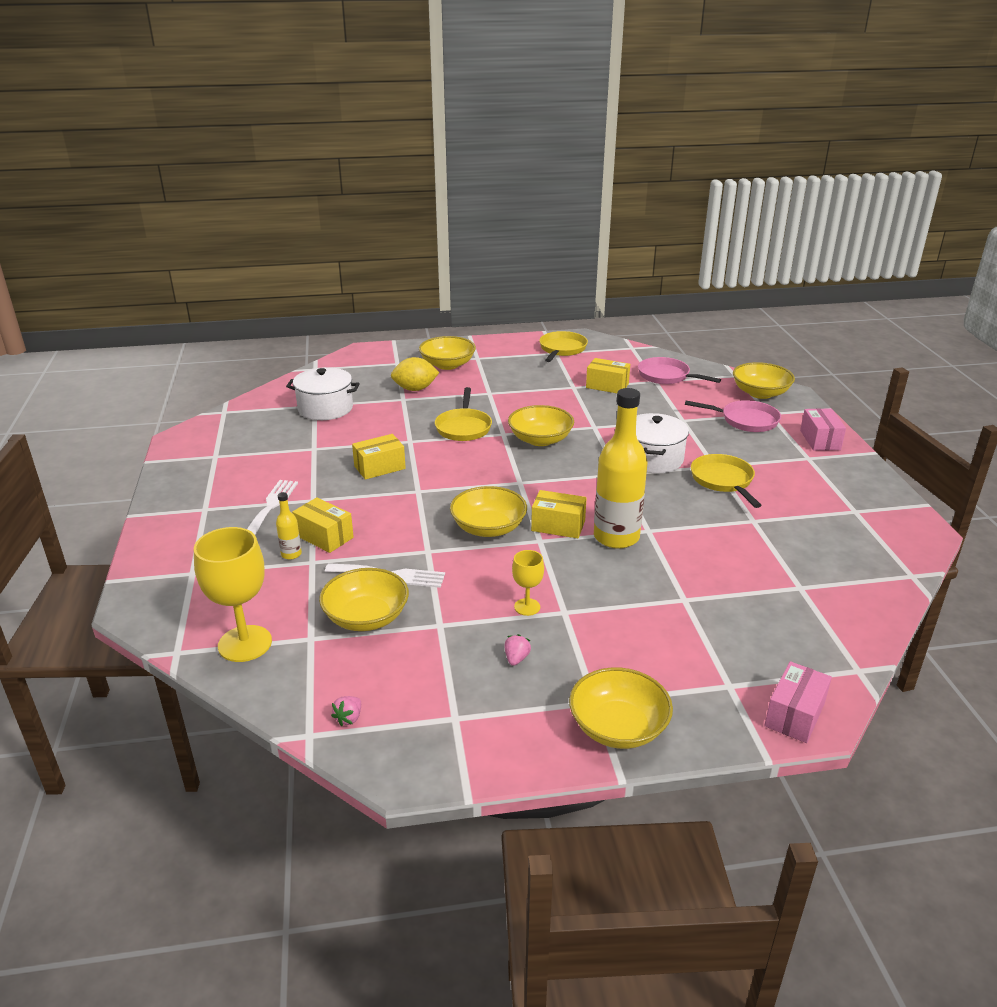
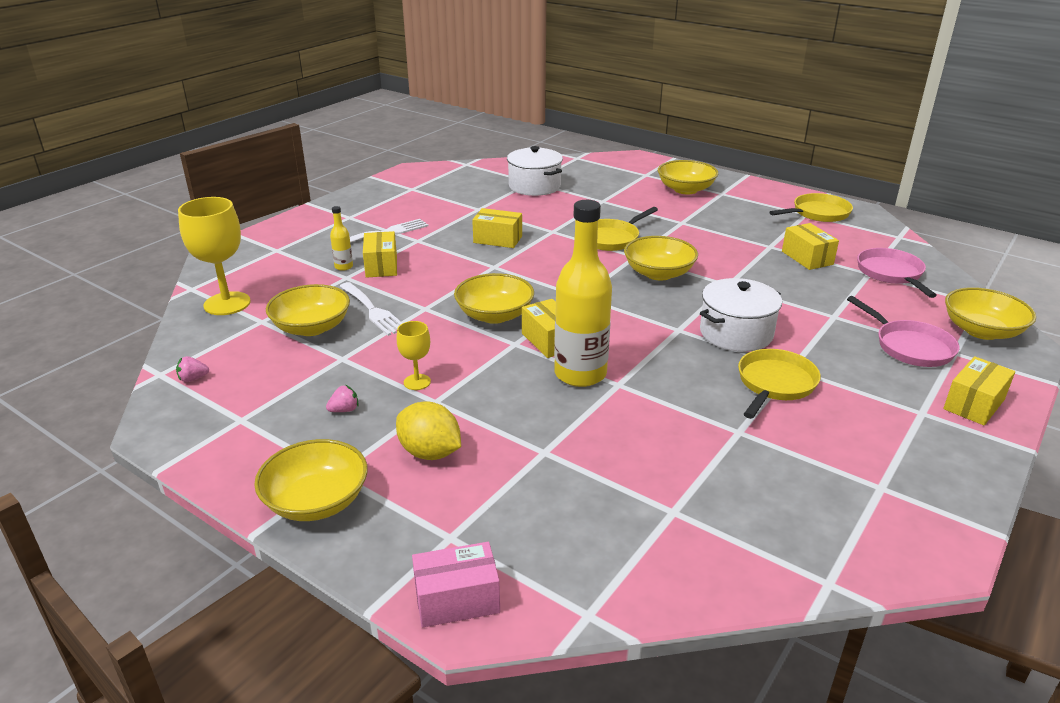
camera: 45 degrees right, 0 degrees up
(415, 389) = (625, 197): yellow lemon -> yellow lemon (430, 452)
(820, 440) = (974, 404): pink box -> yellow box

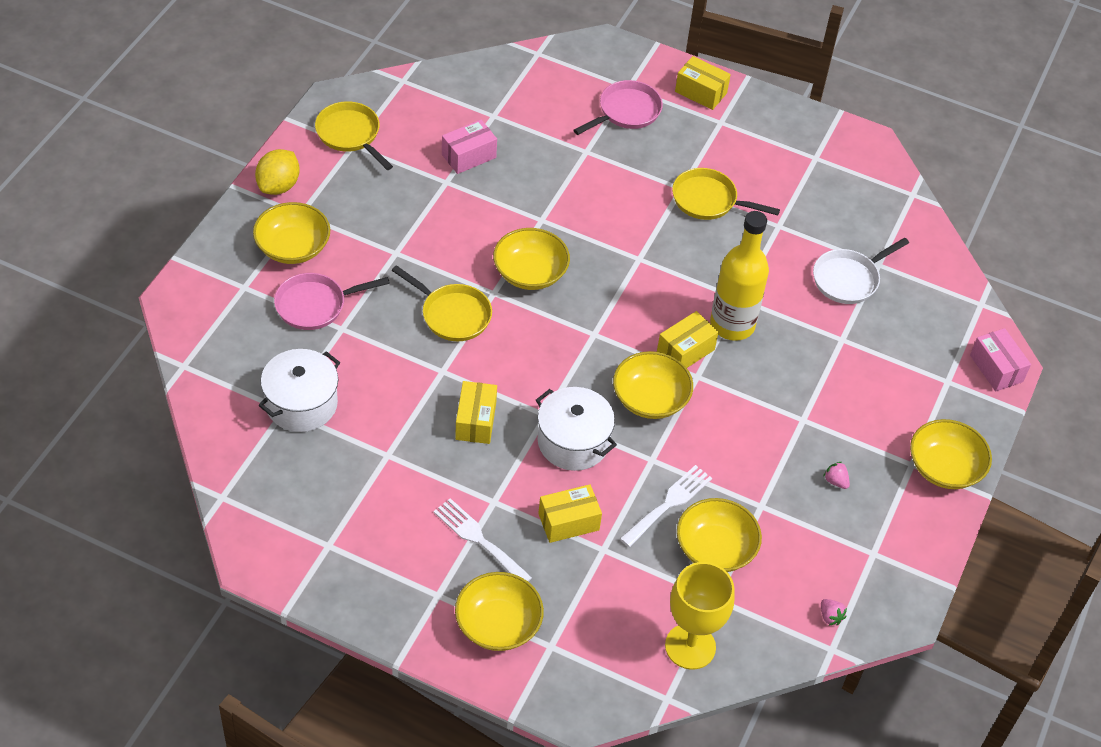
camera: 105 degrees left, 20 degrees up
(344, 267) = (578, 559): yellow bottle -> none
(417, 382) = (780, 438): yellow goblet -> none
(430, 452) = (868, 410): yellow lemon -> yellow lemon (278, 186)
(646, 476) = (848, 279): none -> white pan
(736, 333) = (635, 219): white pot -> white pot (573, 442)
(807, 258) = (468, 156): yellow box -> pink box
(891, 274) = (491, 100): pink pan -> pink pan (315, 305)
(981, 331) = (587, 64): yellow bowl -> yellow bowl (498, 624)

